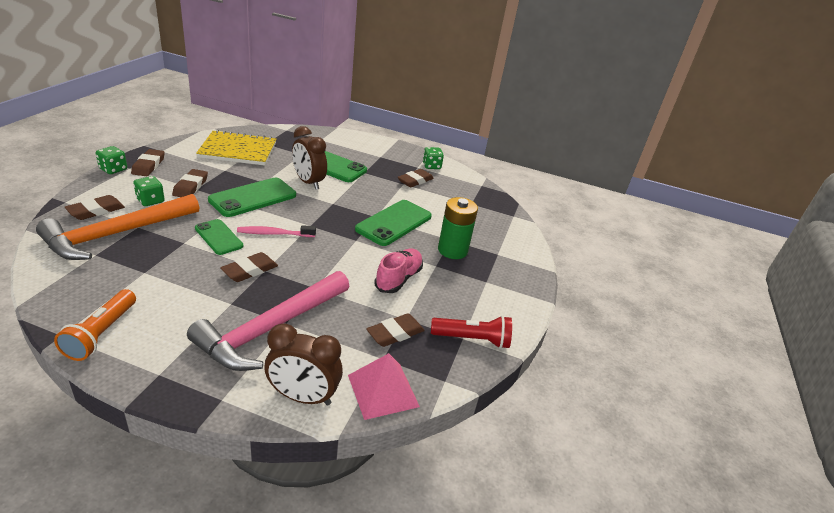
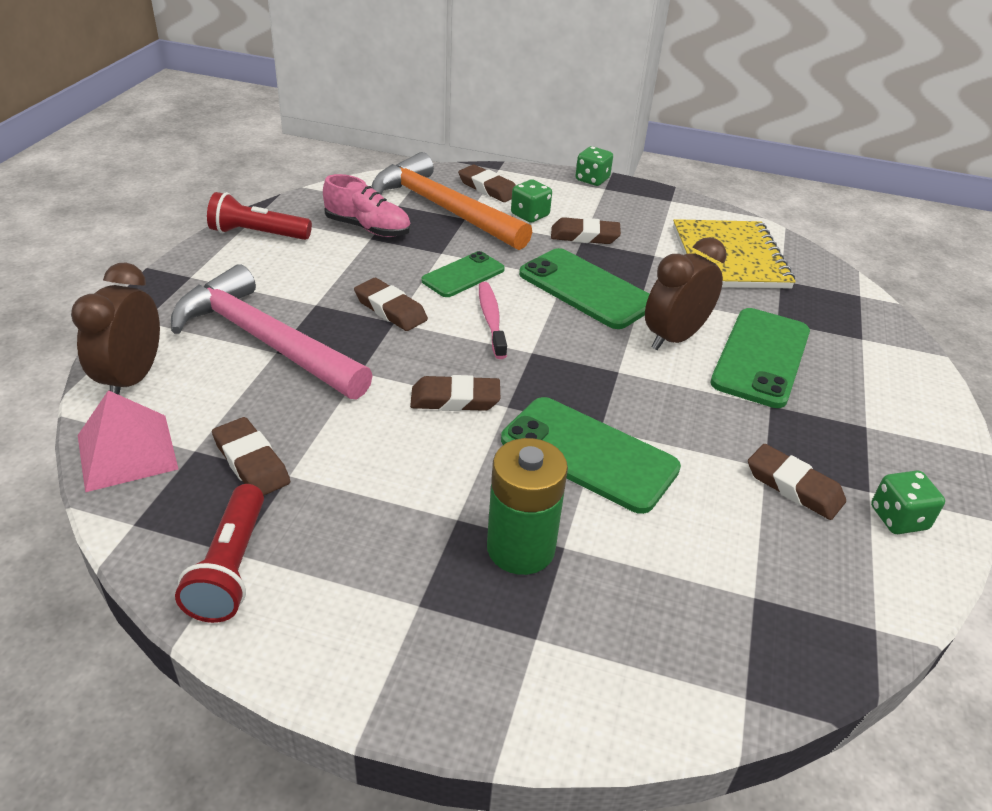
camera: 90 degrees right, 5 degrees up
(101, 333) = (258, 234): orange flashlight -> red flashlight
(148, 165) = (620, 199): brown eraser -> brown eraser (455, 399)
(398, 279) = (400, 464): pink shoe -> pink shoe (368, 228)

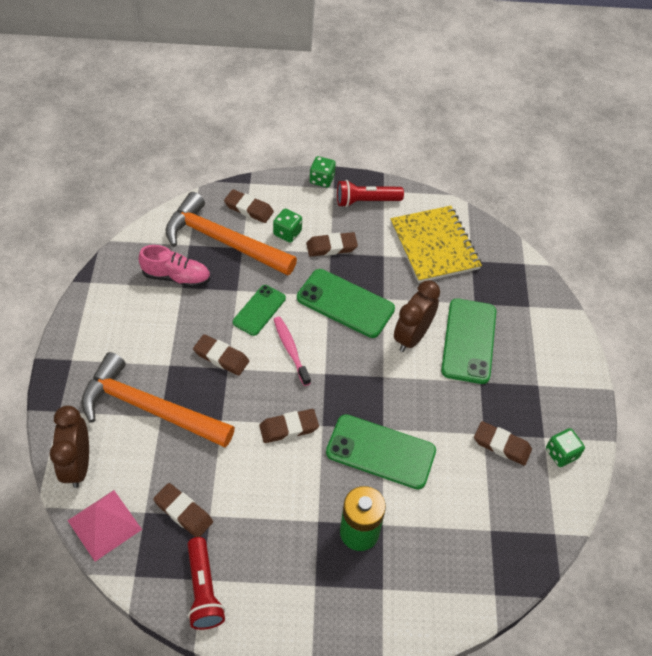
camera: 15 degrees left, 15 degrees up
(258, 234) = (100, 303): red flashlight -> red flashlight (366, 201)
(265, 340) = (149, 408): pink hammer -> orange hammer

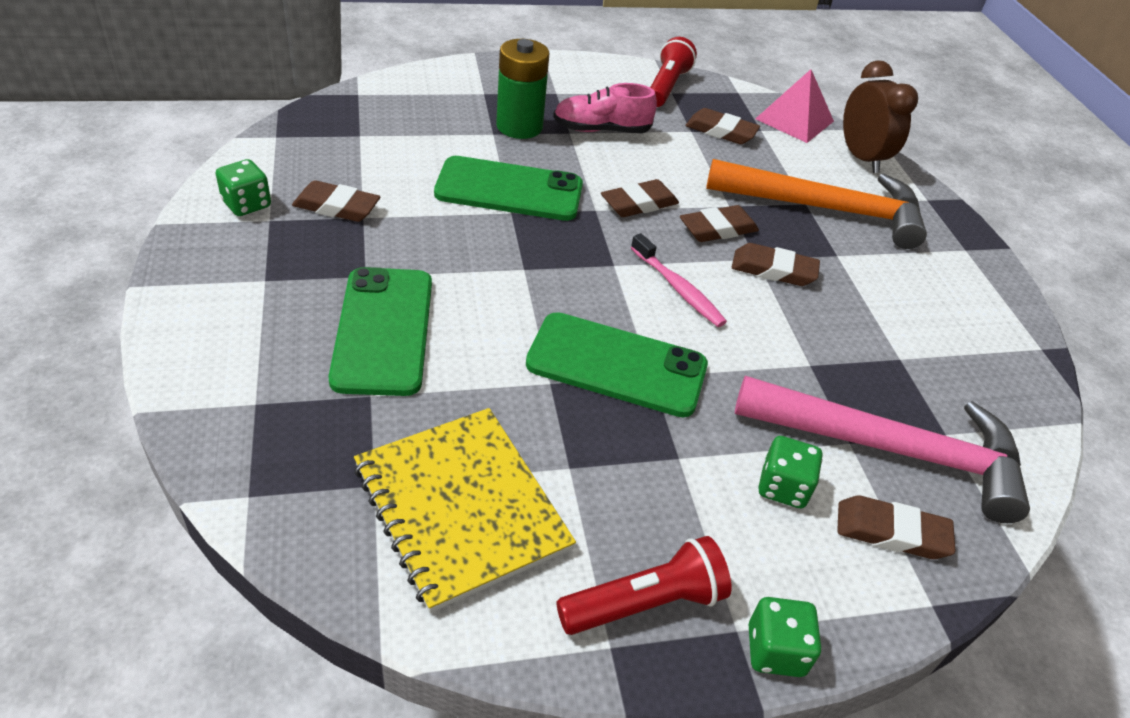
camera: 165 degrees right, 10 degrees down
(176, 277) = (921, 373): pink shoe -> pink shoe (601, 130)
(203, 589) = (666, 87): red flashlight -> red flashlight turned 45 degrees clockwise
(223, 241) = (892, 450): orange hammer -> pink hammer
(259, 310) = (755, 337): green phone -> none
(331, 247) = (681, 469): brown eraser -> brown eraser (717, 229)
(412, 336) = (486, 326): brown clock -> none

